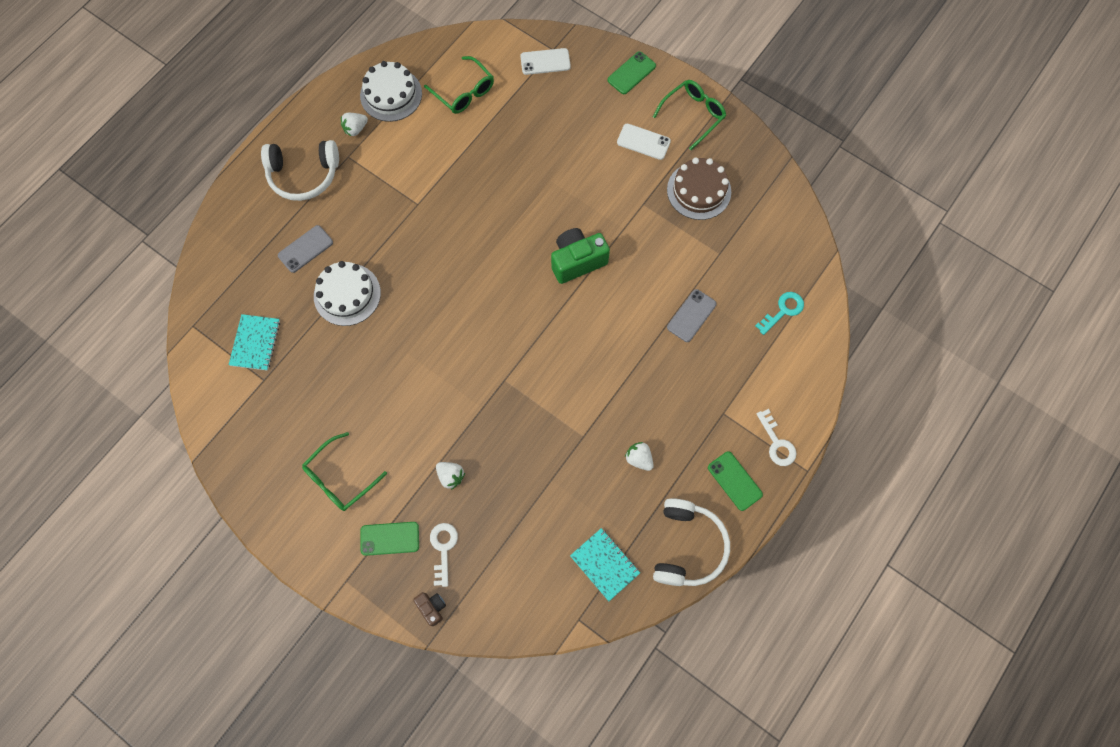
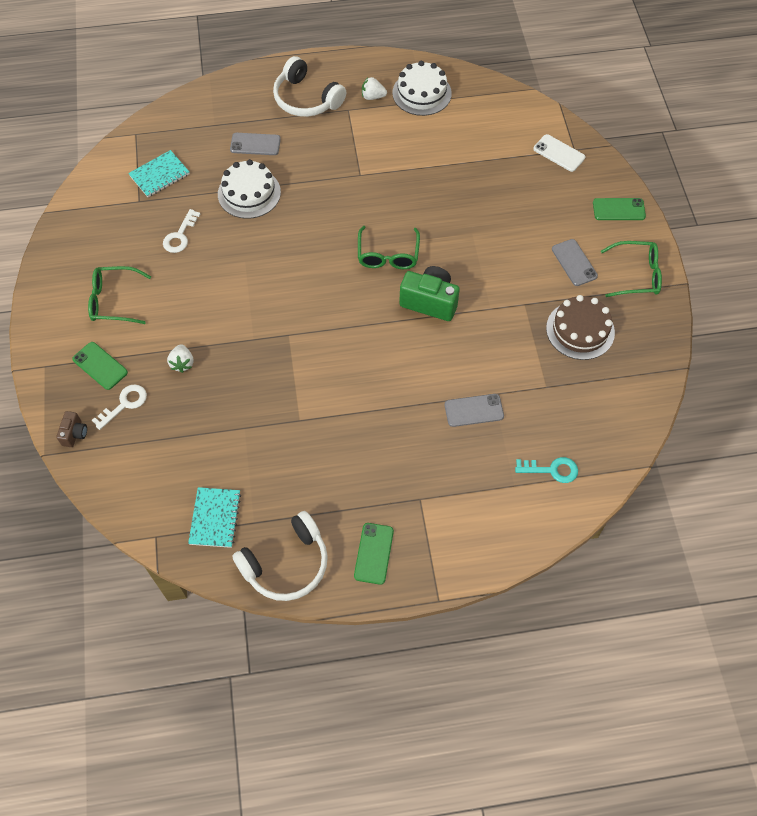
camera: 45 degrees right, 10 degrees down
(464, 92) = (475, 129): green glasses -> green glasses (388, 255)
(639, 458) = (321, 471): white strawberry -> none
(643, 142) = (574, 262): white phone -> grey phone
(777, 443) = (437, 558): white key -> white key (180, 236)

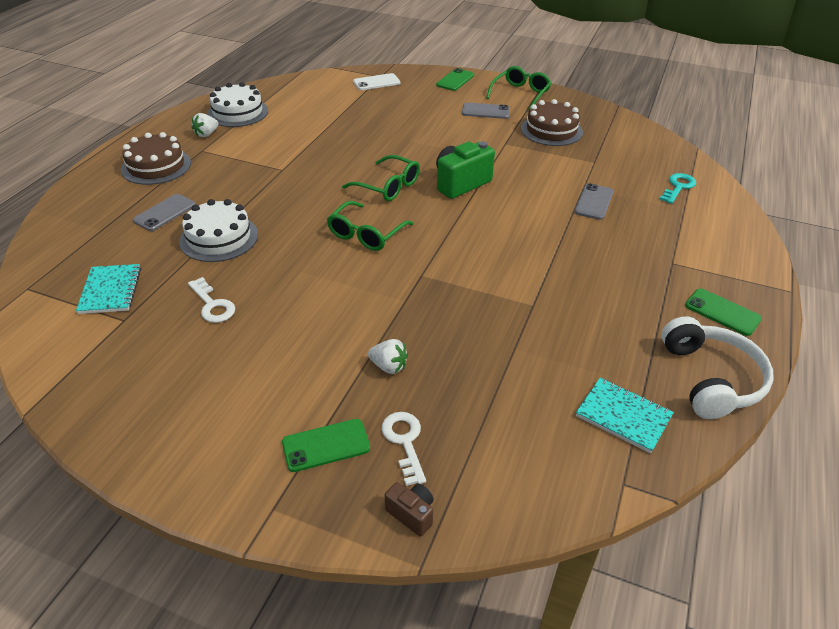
camera: 60 degrees left, 20 degrees down
(114, 300) = (241, 395): green glasses -> green glasses (366, 234)
(306, 99) = (156, 166): white headphones -> brown cake

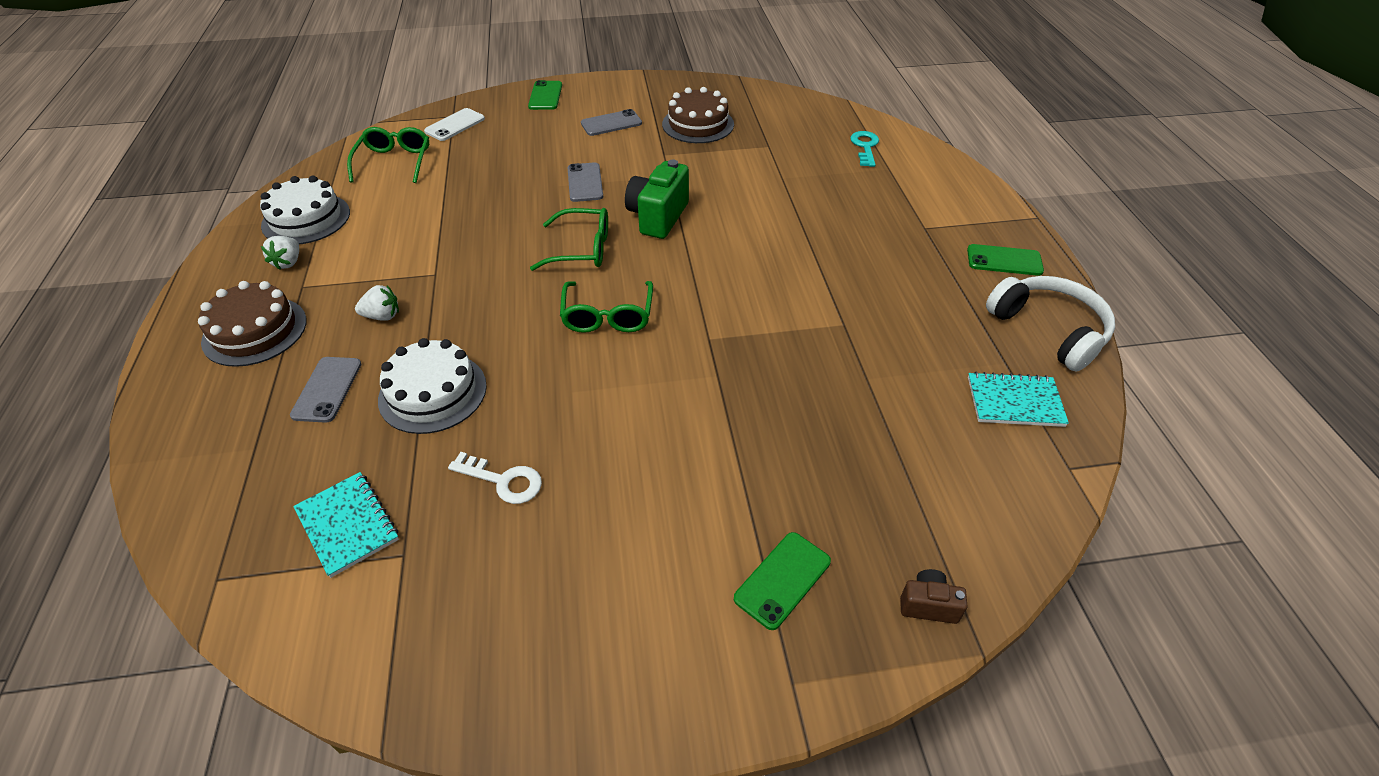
camera: 30 degrees left, 5 degrees up
(388, 366) = (766, 458): white strawberry -> white strawberry (382, 316)
(404, 442) = (854, 532): white key -> none
(520, 94) = (631, 92): green glasses -> green glasses (394, 162)
(594, 202) = (805, 190): grey phone -> grey phone (585, 182)

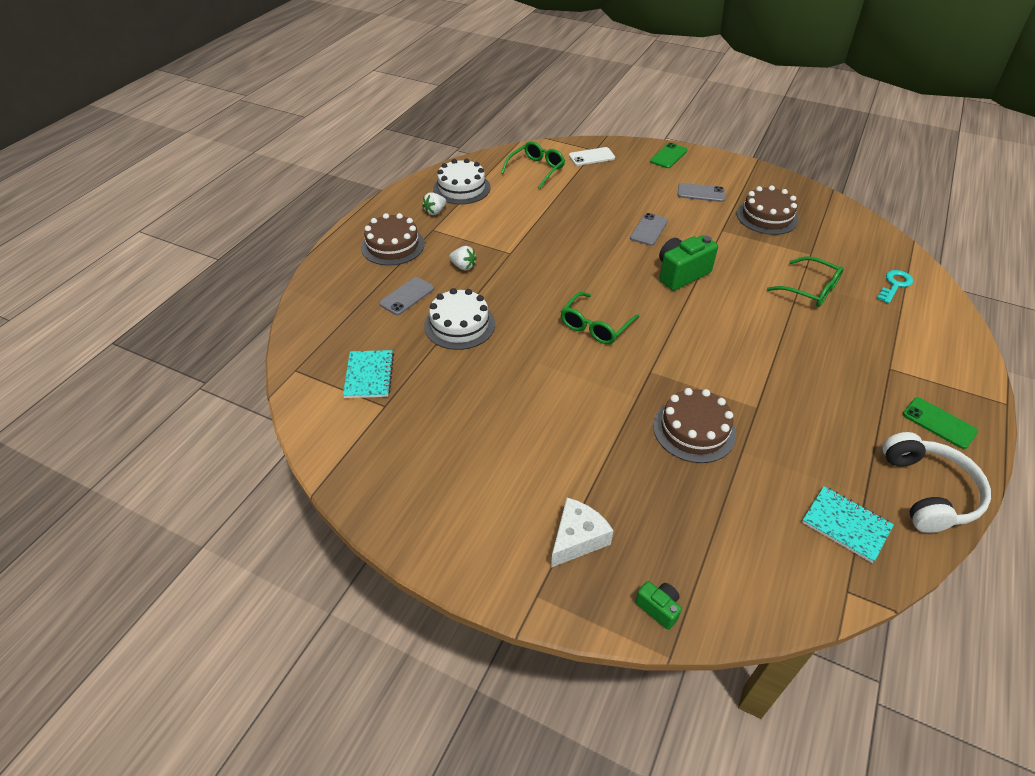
camera: 35 degrees right, 0 degrees up
(503, 481) = (462, 394): white key -> none
(582, 249) = (612, 275): green glasses -> green glasses (810, 290)
(782, 580) = (577, 538): green phone -> white cheese
(804, 380) = (694, 430): none -> brown cake
(928, 605) = (658, 608): brown camera -> green camera

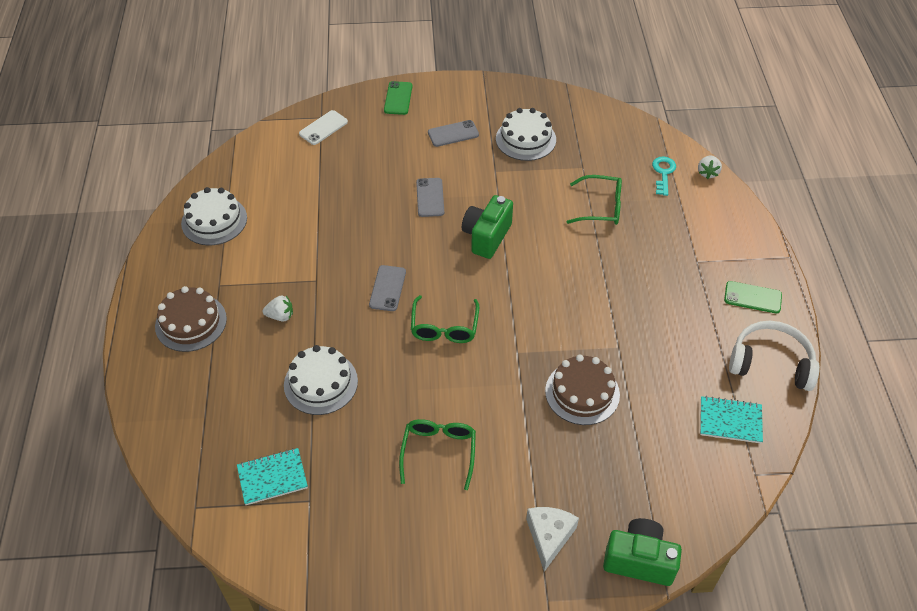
camera: 30 degrees left, 5 degrees up
(369, 375) = (272, 477): turquoise notebook -> turquoise notebook turned 75 degrees counterclockwise
(407, 296) = (248, 375): grey phone -> grey phone (387, 288)
(435, 212) = (206, 262): white strawberry -> white strawberry (707, 173)
(536, 169) = (277, 166): green glasses -> green glasses (439, 452)
(658, 608) = (639, 560): green camera -> green camera, size x1.93
(767, 217) = (525, 139): brown cake -> white cake
(928, 491) = (770, 363): white headphones -> white headphones turned 45 degrees counterclockwise

